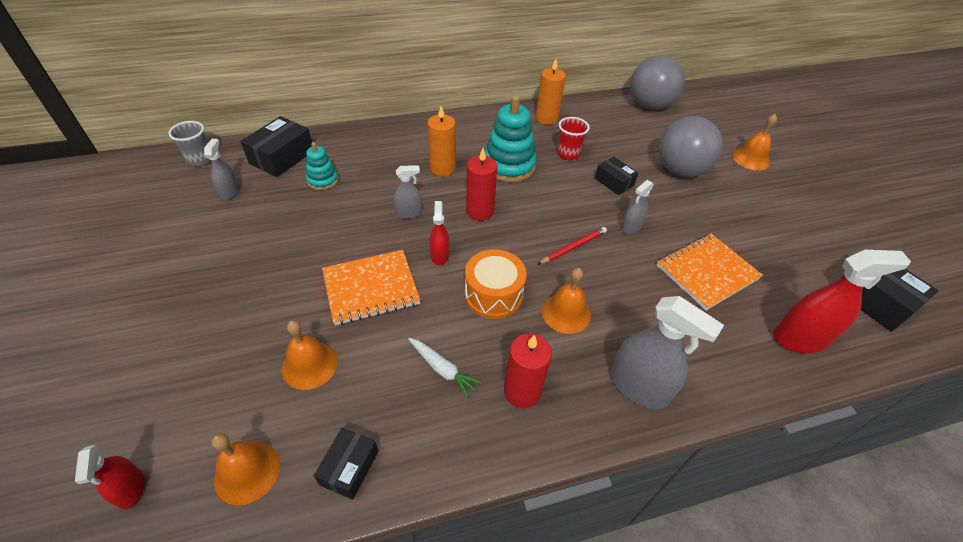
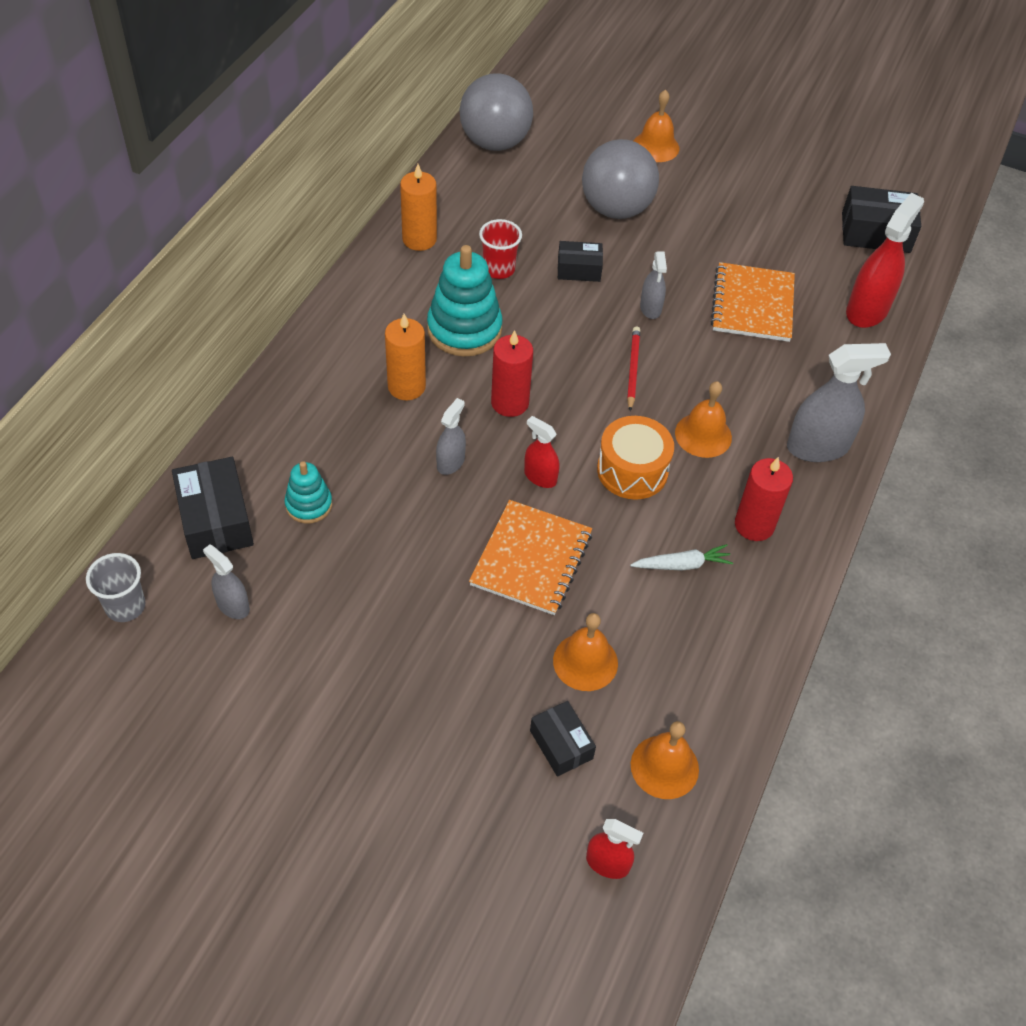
camera: 50 degrees left, 5 degrees up
(349, 467) = (723, 690): black box -> black box (561, 744)

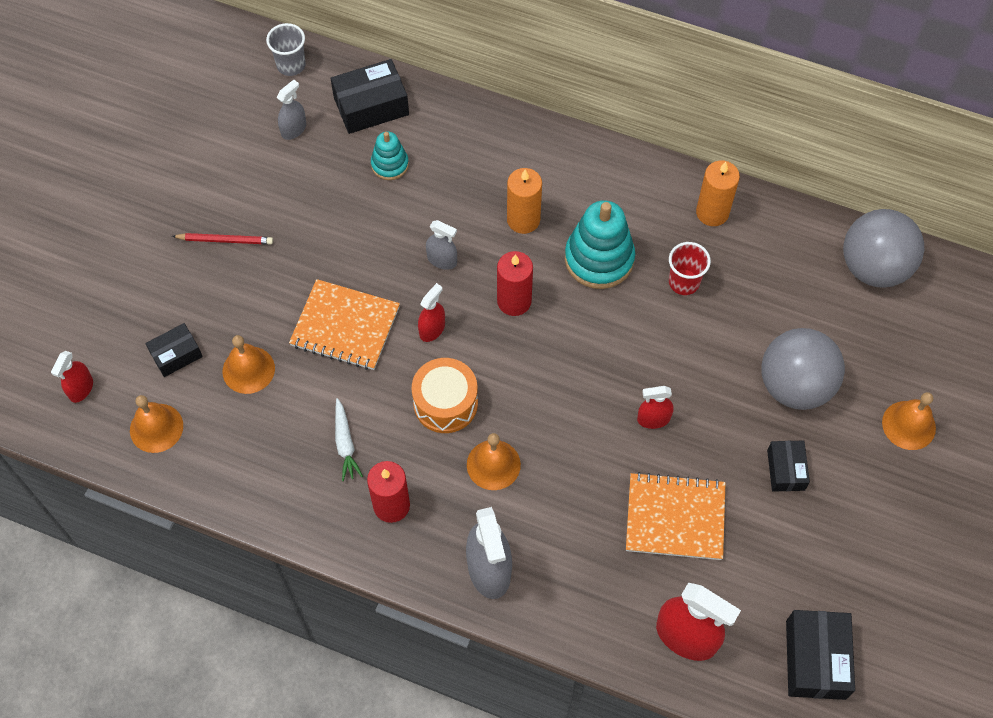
camera: 90 degrees right, 10 degrees up
(579, 269) = (697, 352): black box -> black box (786, 470)
(633, 369) = (568, 403): red pencil -> red pencil (225, 240)
(650, 308) = (653, 419): grey spray bottle -> red spray bottle

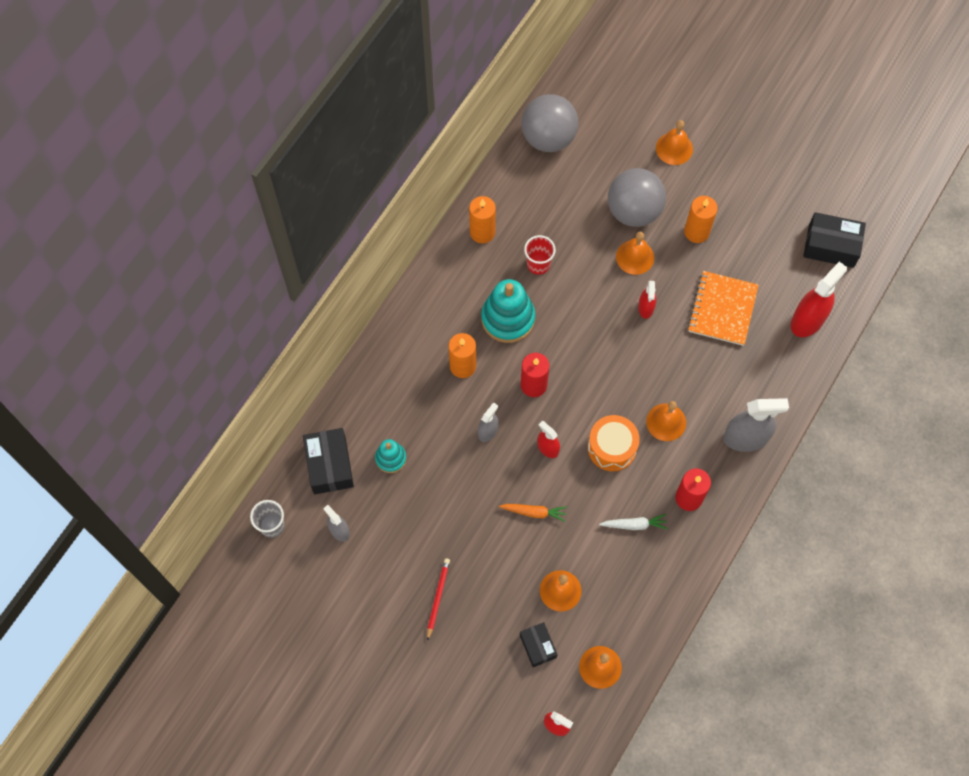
camera: 80 degrees left, 5 degrees up
(345, 326) = (534, 512): orange notebook -> orange carrot
(725, 396) = (635, 257): none -> orange bell
(786, 470) = (696, 232): black box -> orange candle

